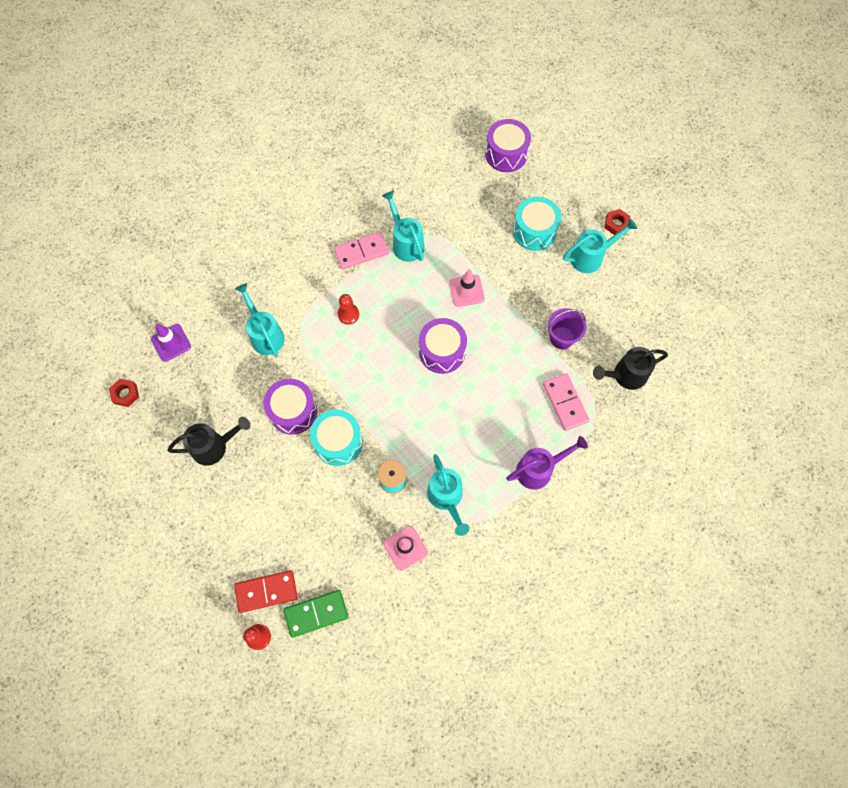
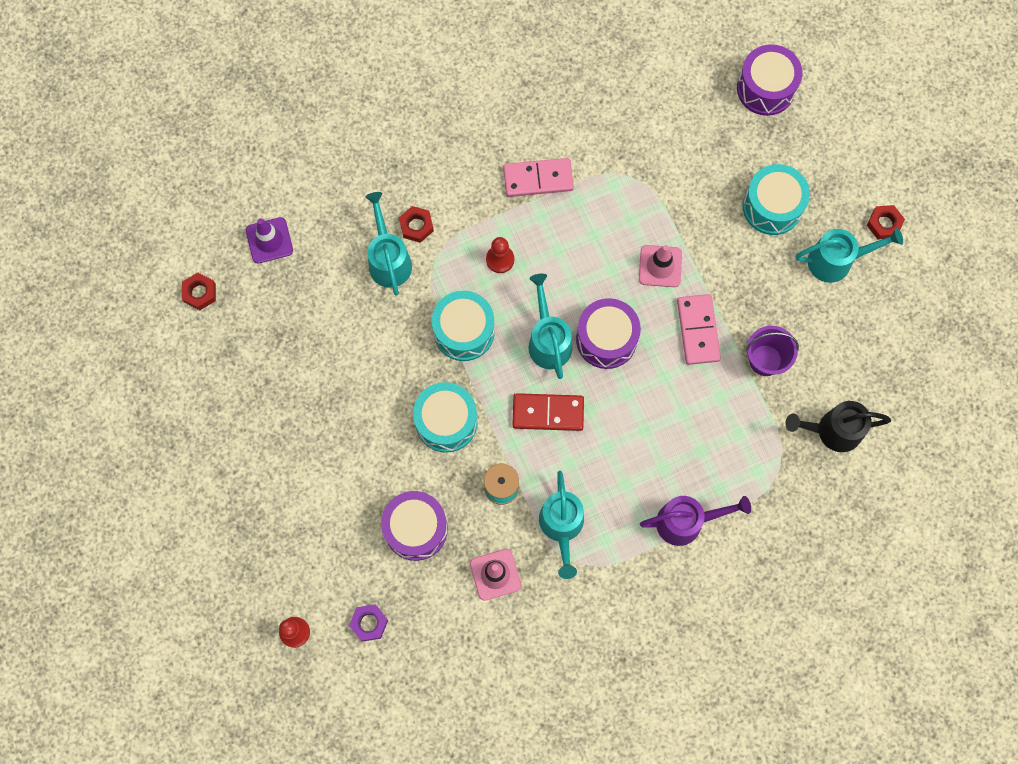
camera: 15 degrees right, 5 degrees up
(214, 446) = (294, 388): black watering can -> none
(266, 591) = (316, 582): red domino -> red domino (548, 413)
(280, 306) = (416, 226): none -> red nut
(293, 411) = (400, 368): purple drum -> purple drum (416, 529)
(316, 613) = (369, 623): green domino -> purple nut
(334, 372) = (464, 331): none -> turquoise drum
(406, 242) = (598, 180): turquoise watering can -> turquoise watering can (548, 340)
(565, 403) = (744, 446): pink domino -> pink domino (698, 330)

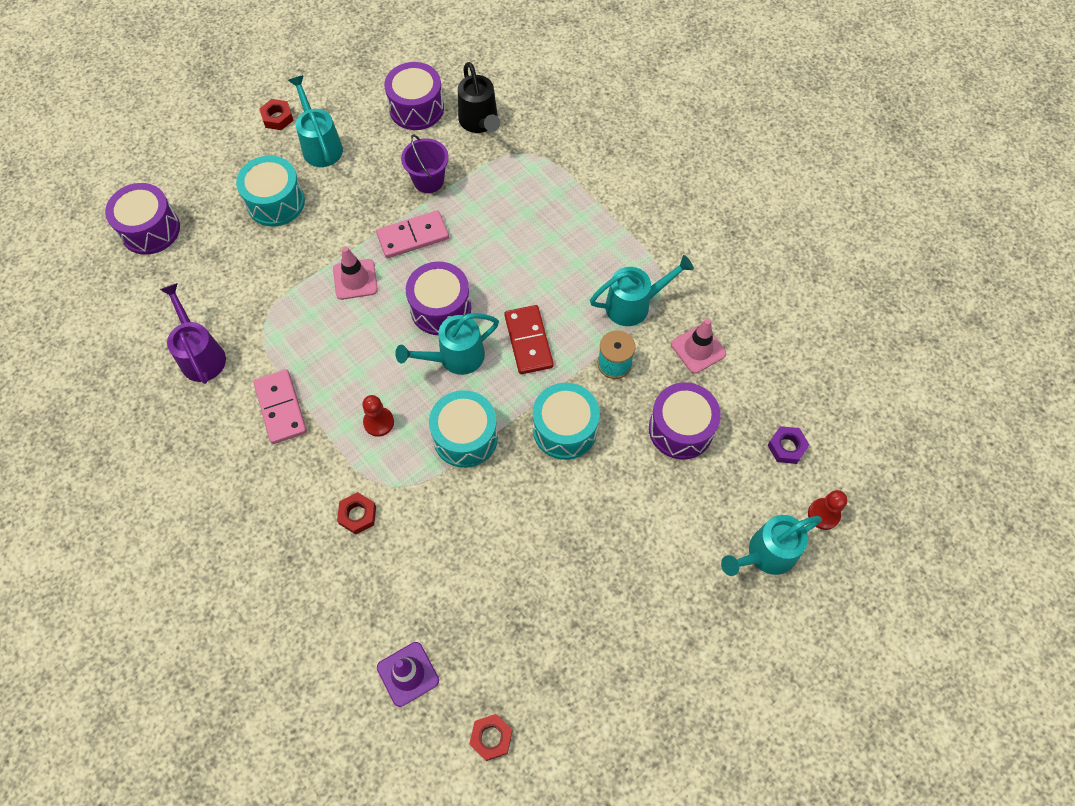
camera: 105 degrees left, 10 degrees down
(388, 259) = (402, 533): turquoise watering can -> turquoise watering can (765, 554)
(687, 522) = (595, 210): purple watering can -> purple watering can (201, 354)
(867, 368) = (416, 108): none -> purple drum

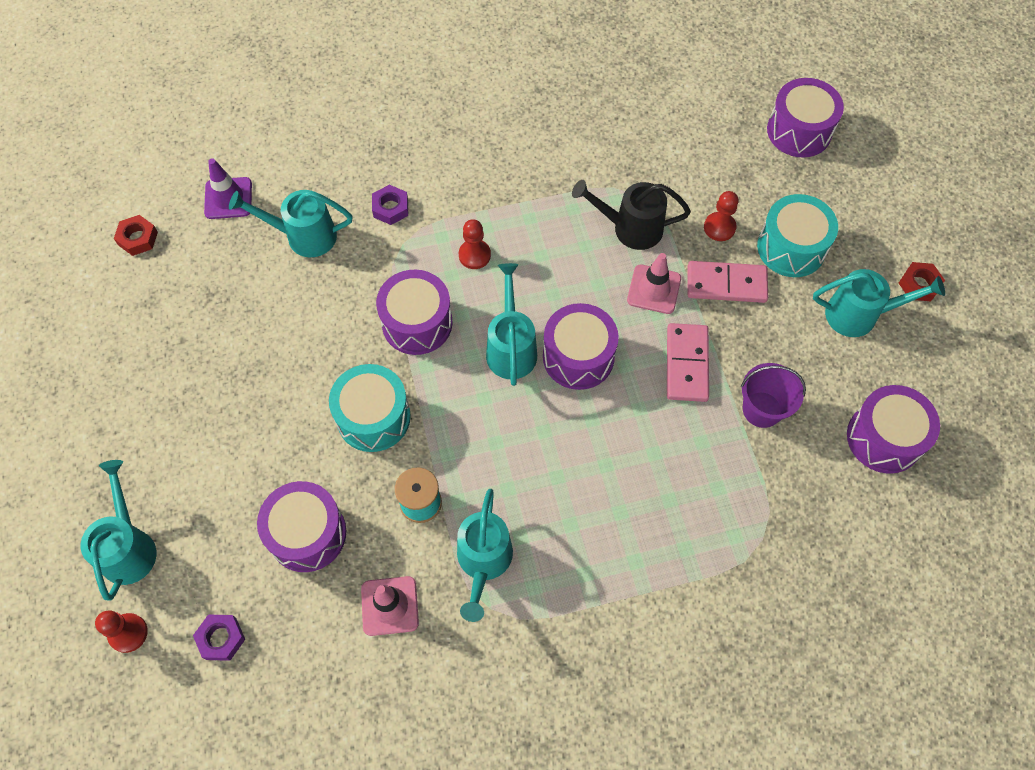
camera: 115 degrees right, 0 degrees up
(201, 354) = (626, 136): purple watering can -> none
(275, 254) = (719, 227): none -> red pawn
(280, 408) = (534, 181): pink domino -> pink domino (726, 284)
(357, 515) = (390, 208): red nut -> purple nut
(420, 577) = (303, 236): none -> turquoise watering can
(465, 437) = (417, 323): turquoise drum -> purple drum
(480, 123) = (833, 503): black watering can -> black watering can (630, 228)
(528, 341) = (494, 427): red domino -> none

